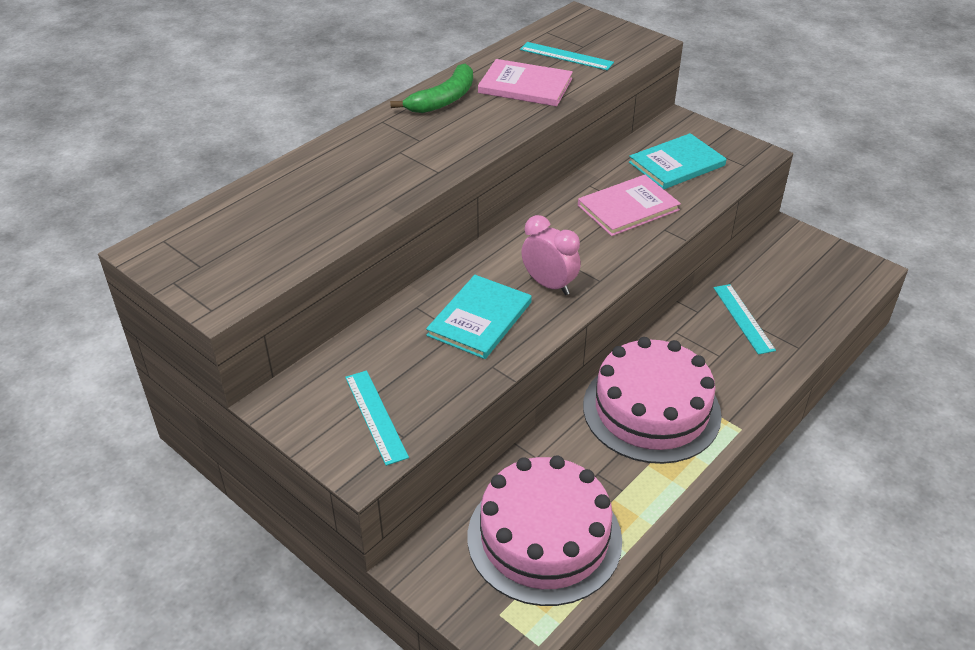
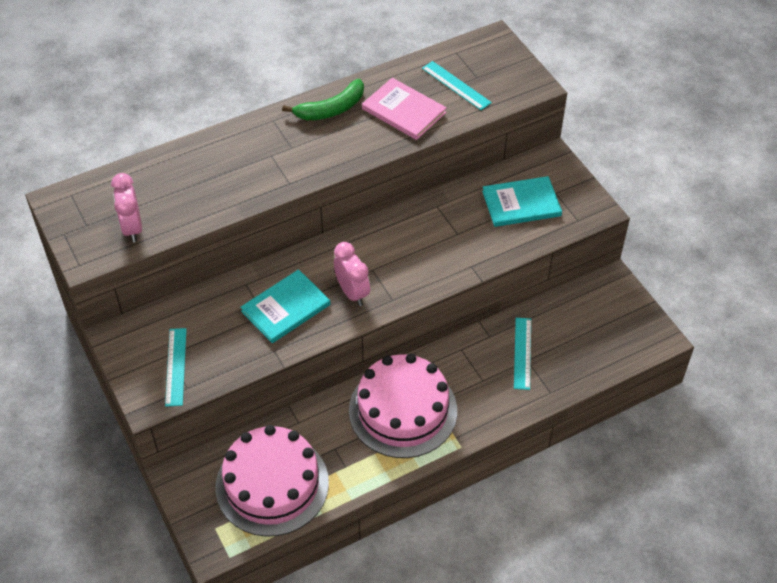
camera: 20 degrees right, 10 degrees up
(265, 256) = (132, 228): none -> pink clock
(628, 207) = (454, 237): pink book -> none

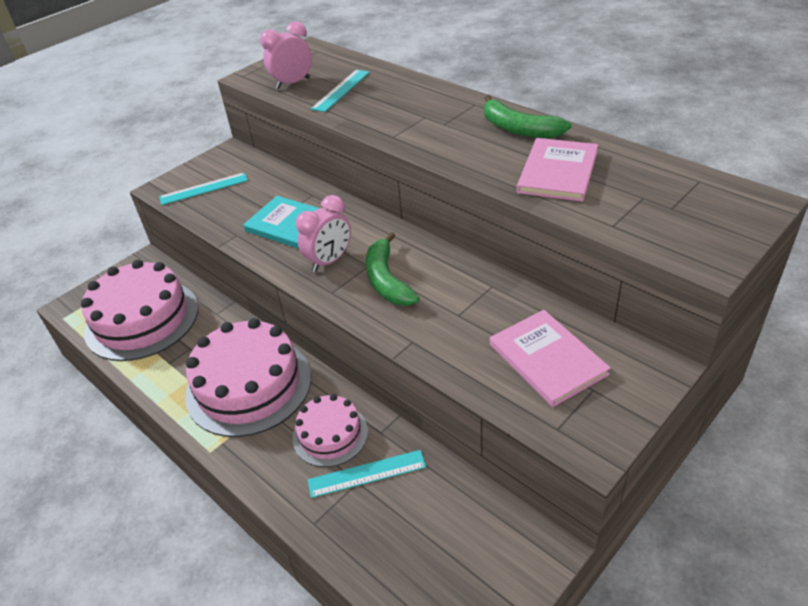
camera: 75 degrees right, 10 degrees down
(397, 263) = (387, 280): none -> green banana
(456, 85) = (638, 196): turquoise ruler -> turquoise ruler (341, 90)
(478, 366) = (330, 434): none -> pink cake
(521, 203) = (547, 359): turquoise book -> pink book

